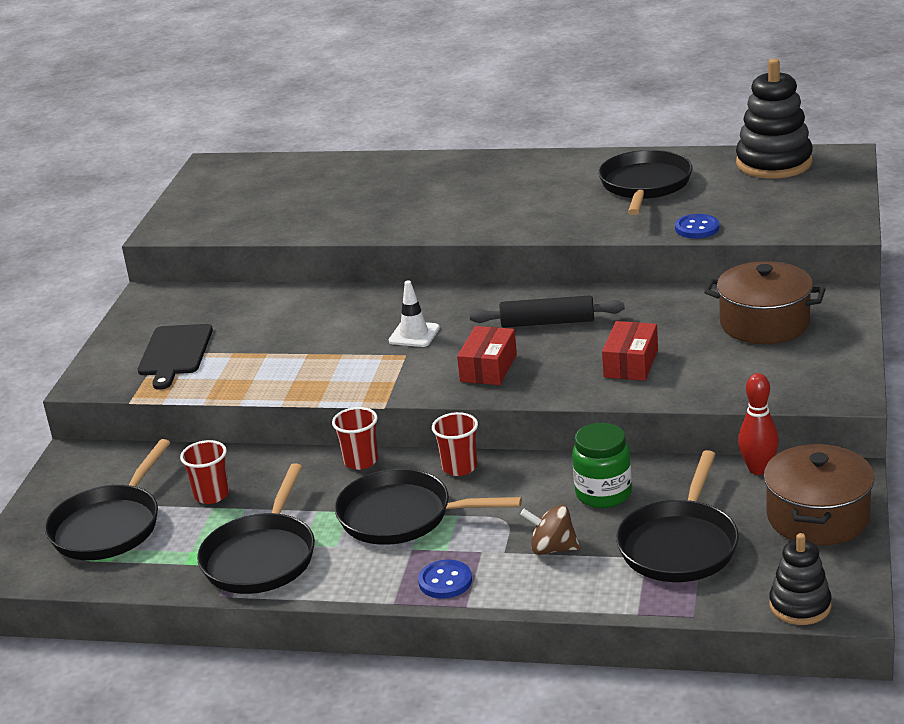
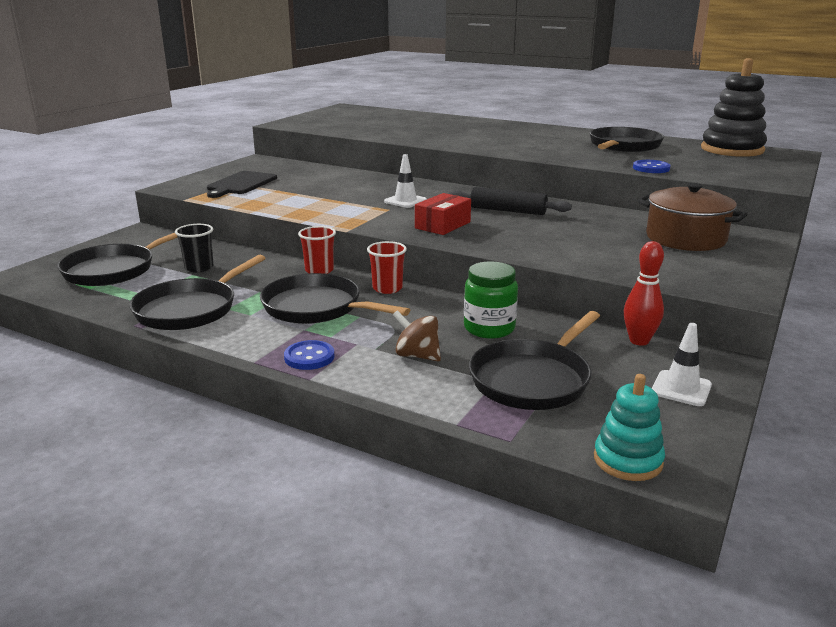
camera: 15 degrees right, 5 degrees down
(212, 495) = (199, 268): red cup -> black cup
(631, 363) = (557, 241): red box -> none
(800, 606) = (628, 460): black stacking toy -> turquoise stacking toy
(818, 517) = (681, 388): brown pot -> white traffic cone

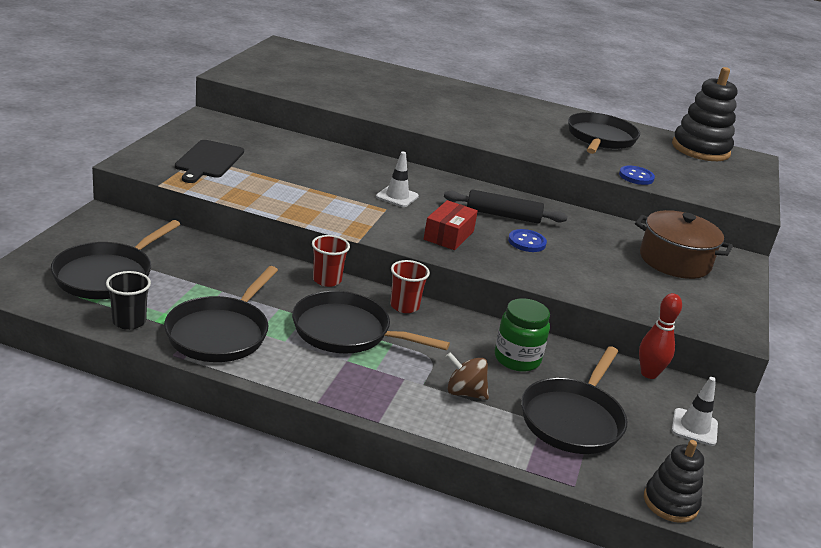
camera: 15 degrees left, 5 degrees up
(199, 268) = (199, 273): black cup -> black cup (129, 321)
(309, 357) = (367, 395): blue button -> blue button (526, 242)
(628, 460) = (670, 502): turquoise stacking toy -> black stacking toy

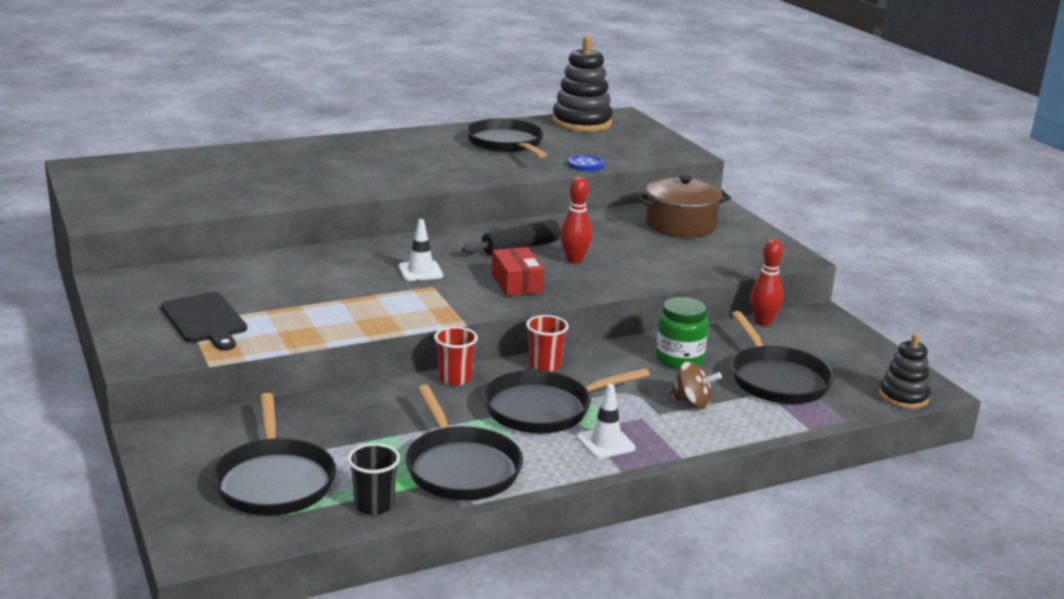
camera: 40 degrees left, 5 degrees down
(464, 392) = (692, 403): brown spinning top -> brown spinning top turned 135 degrees counterclockwise
(526, 242) = (574, 260): blue button -> red bowling pin
(694, 427) = (840, 342): white traffic cone -> white traffic cone (605, 443)

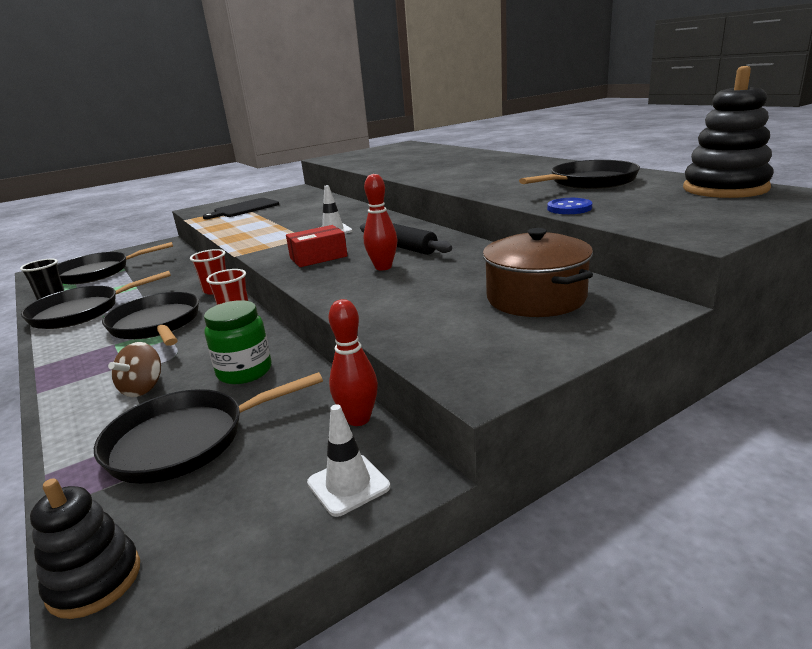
camera: 85 degrees right, 0 degrees up
(605, 443) = (86, 355): white traffic cone -> white traffic cone (348, 485)

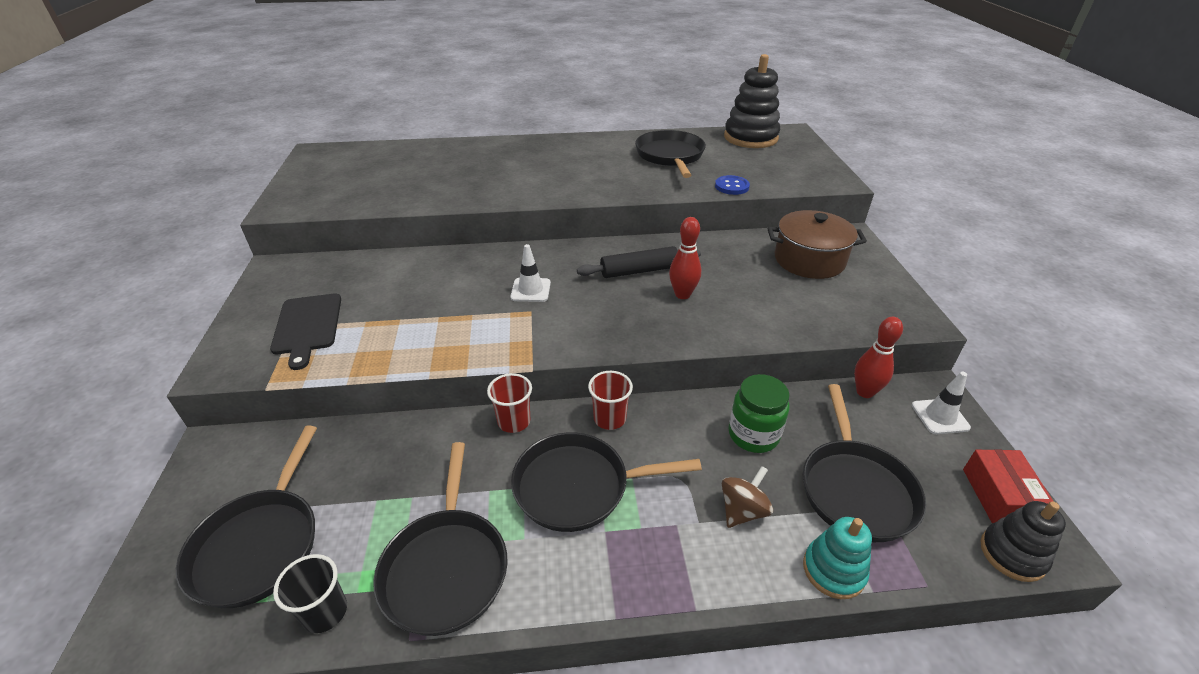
camera: 65 degrees left, 15 degrees up
(73, 447) = (833, 570): none -> turquoise stacking toy
(143, 388) = (743, 510): brown spinning top -> brown spinning top turned 90 degrees counterclockwise
(318, 257) = (611, 319): red box -> red box (999, 496)

